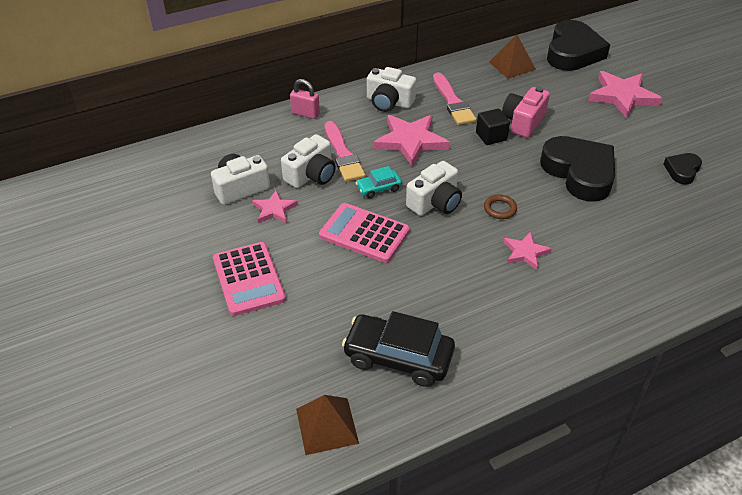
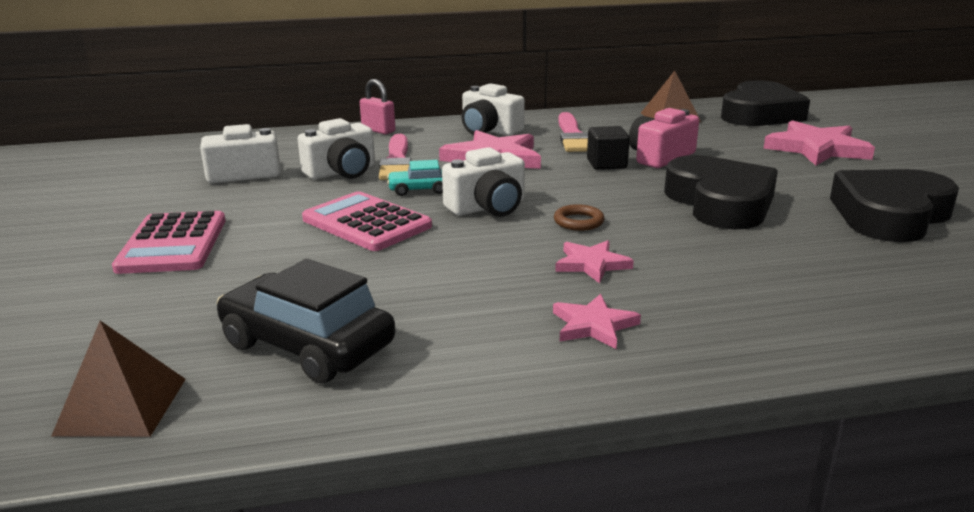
camera: 15 degrees right, 20 degrees down
(274, 209) = (268, 193): pink star -> pink star (593, 325)
(682, 171) = (890, 215): black heart -> black heart, size x2.04

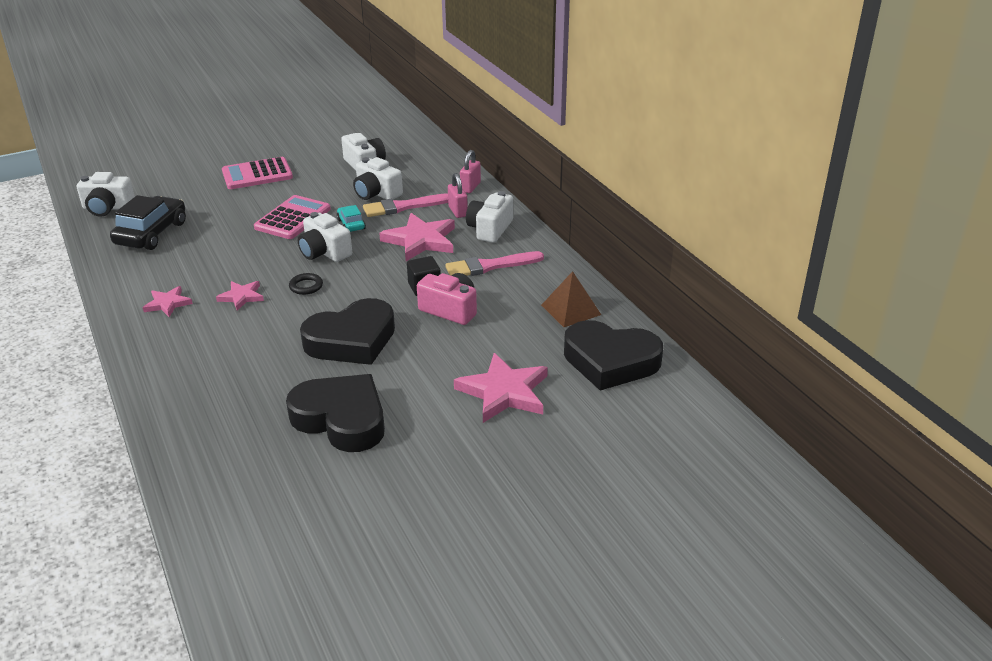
camera: 75 degrees right, 10 degrees up
(122, 406) = (107, 208): brown pyramid -> white camera
(434, 139) = (458, 211): none -> pink padlock
(578, 222) = (306, 286): brown ring -> black ring

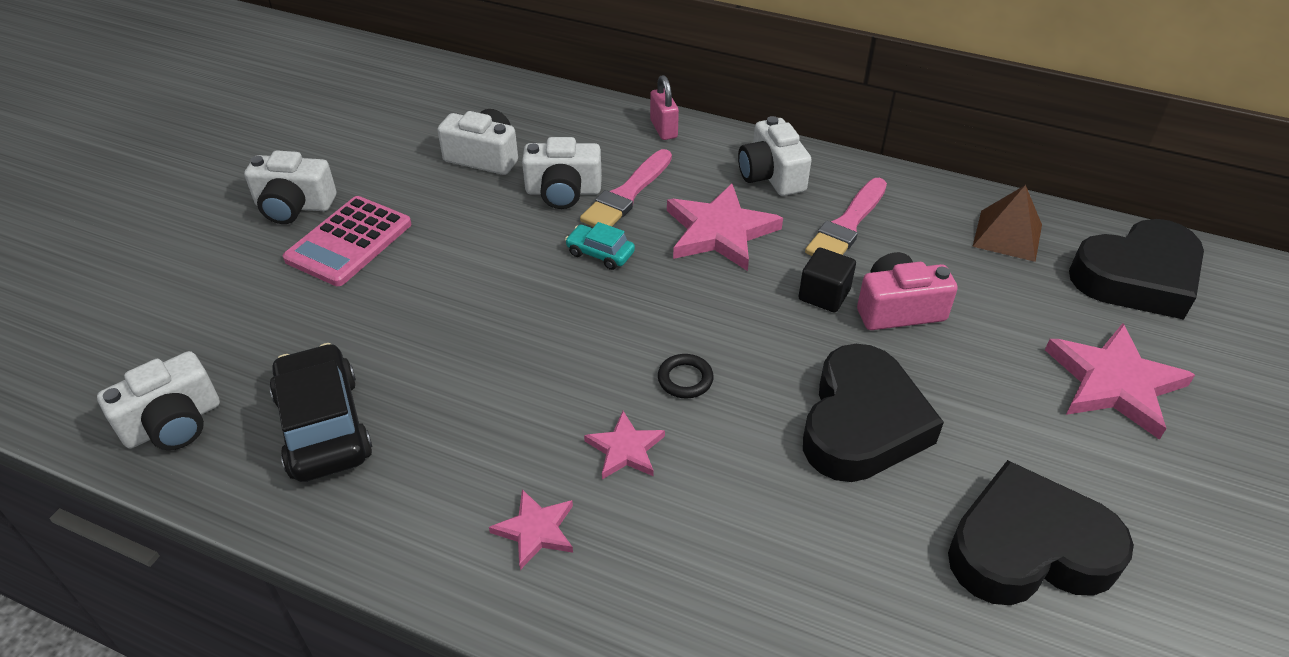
camera: 40 degrees left, 10 degrees up
(293, 218) = (508, 285): pink calculator -> none
(324, 252) = (629, 313): white camera -> white camera (294, 206)
(458, 211) = (700, 169): pink padlock -> none

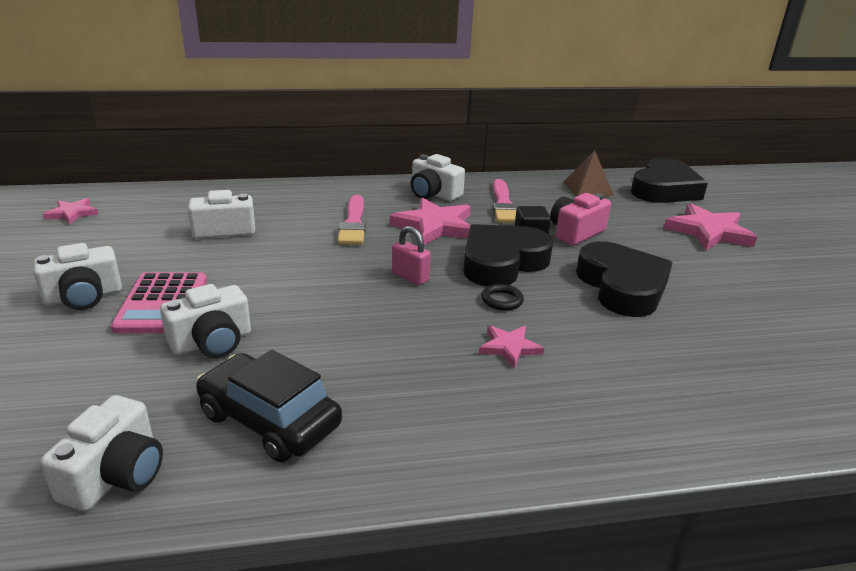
camera: 35 degrees left, 15 degrees down
(536, 530) = (506, 413): pink star -> pink star (72, 213)
(563, 191) = (307, 233): white camera -> white camera (212, 342)
(600, 253) = (371, 256): turquoise car -> none
(663, 129) = (339, 188): pink padlock -> pink padlock (410, 277)
(1028, 548) = (762, 309): black heart -> black heart (502, 262)

